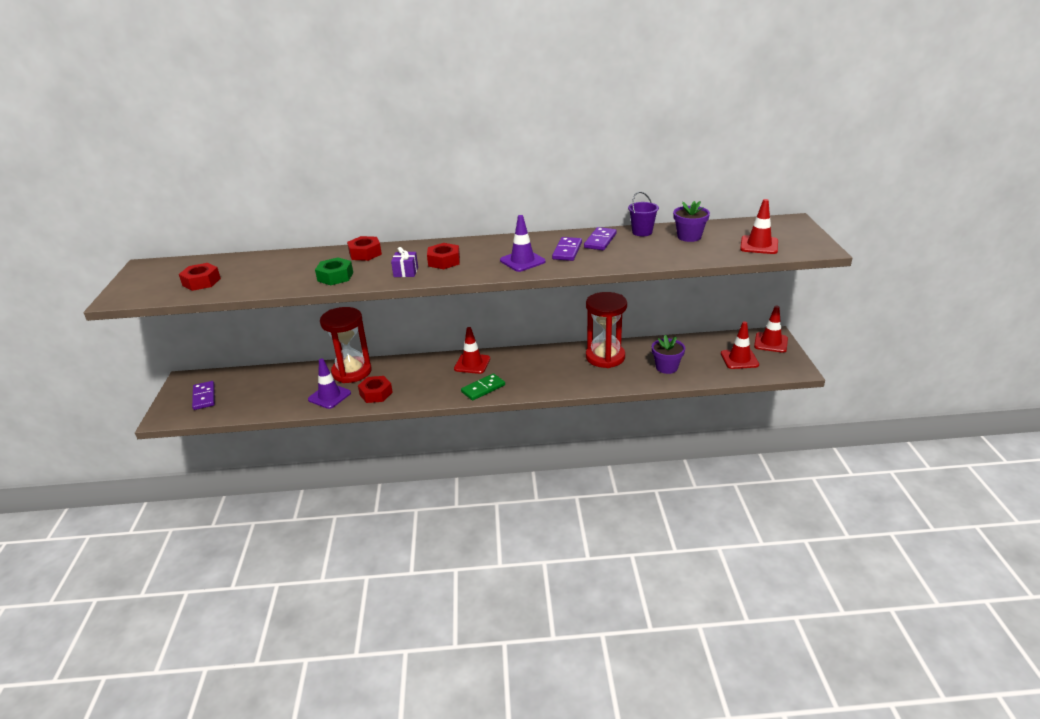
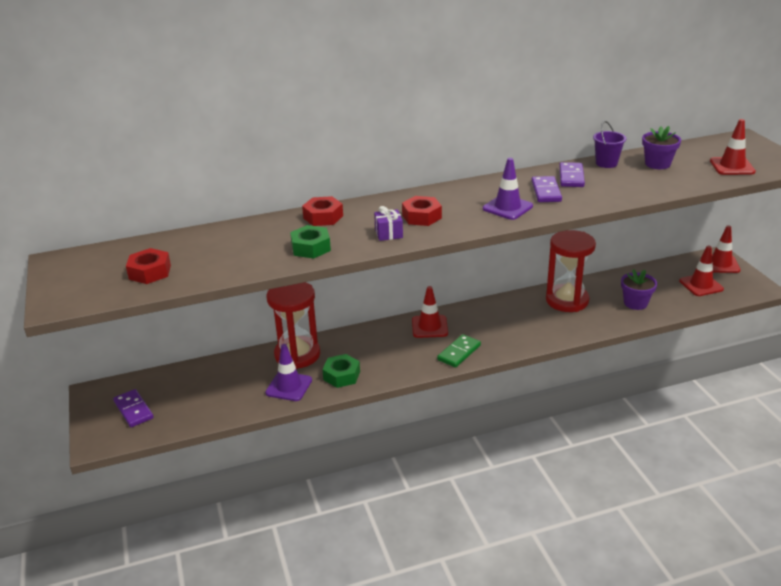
camera: 15 degrees left, 0 degrees up
(376, 393) = (341, 375): red nut -> green nut

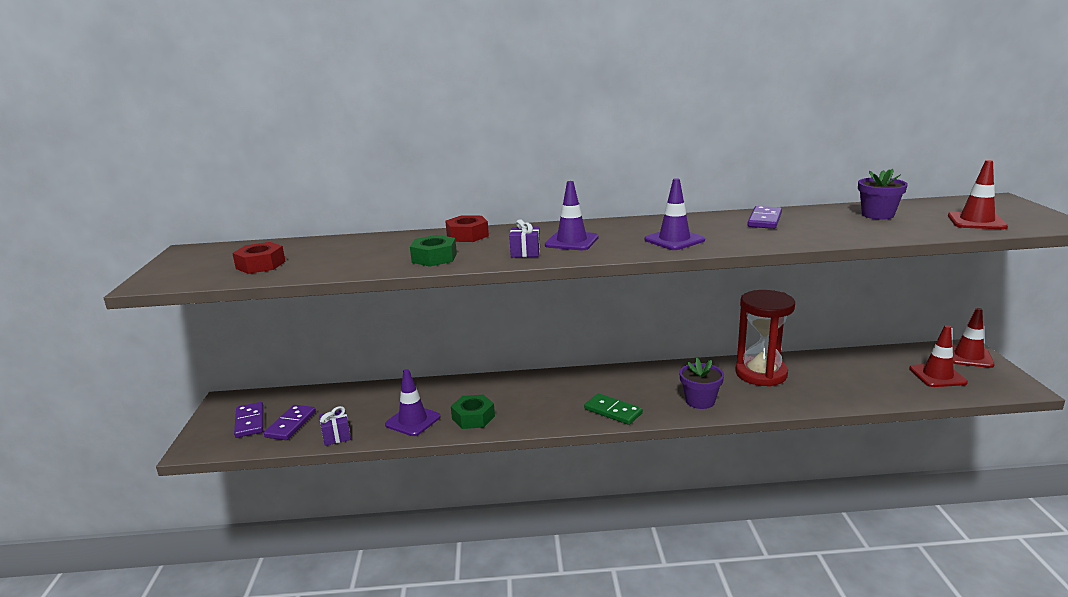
camera: 15 degrees right, 10 degrees down
(226, 411) = (336, 436): none -> purple gift
(297, 355) = (438, 392): red hourglass -> none
(421, 216) = (571, 241): red nut -> purple traffic cone
(429, 327) = (591, 382): red traffic cone -> none
(459, 352) = (613, 411): green domino -> green domino turned 75 degrees clockwise
(546, 191) = (727, 230): purple domino -> purple domino (291, 424)
(606, 163) = (813, 211): purple bucket -> none
(635, 303) = (846, 385): purple flower pot -> purple flower pot (700, 401)

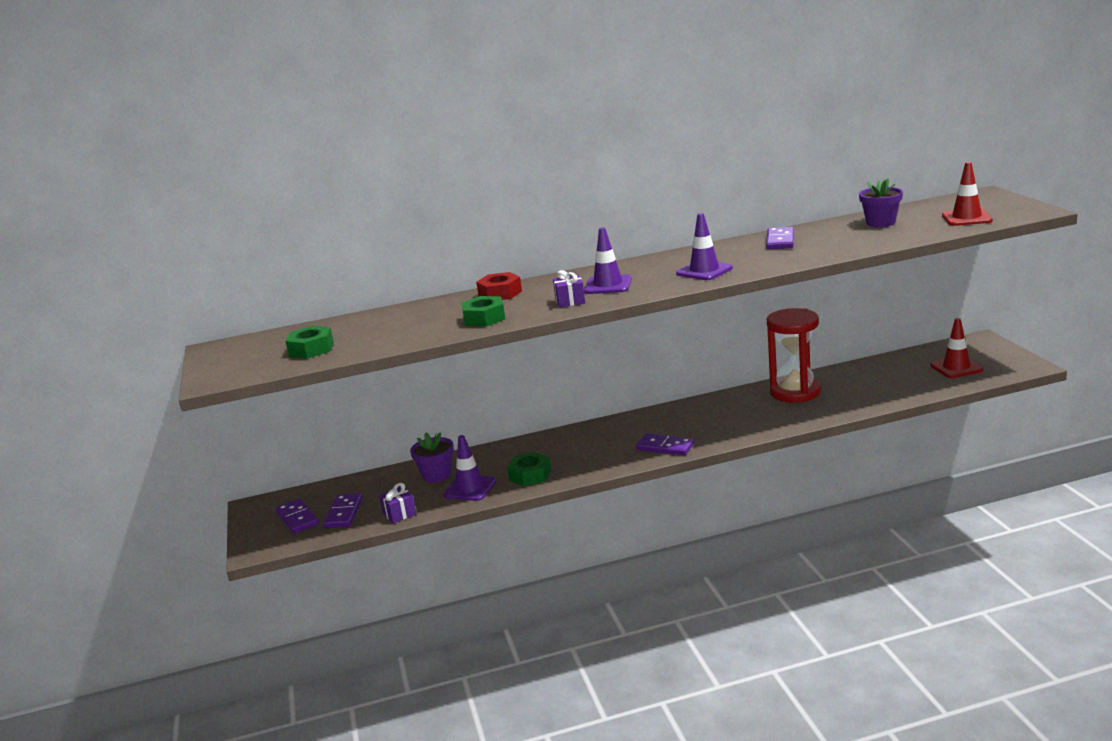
camera: 10 degrees left, 0 degrees up
(260, 265) = (311, 349): red nut -> green nut
(613, 411) = (665, 447): green domino -> purple domino
(700, 401) = (745, 425): purple flower pot -> purple flower pot (437, 475)
(968, 356) = (982, 347): red traffic cone -> none

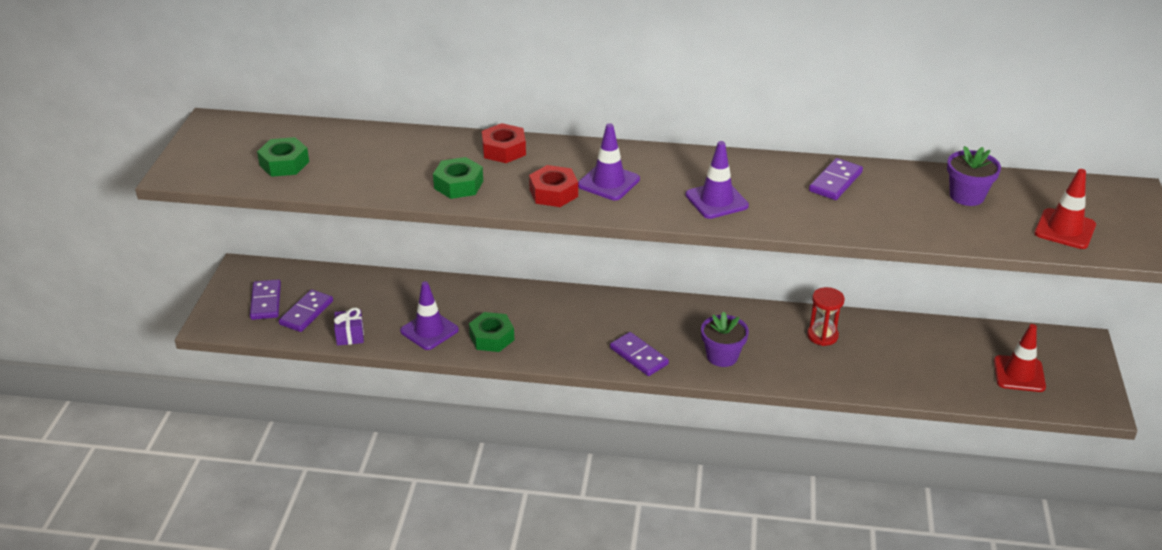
camera: 20 degrees right, 15 degrees up
(437, 475) = (413, 300): purple flower pot -> purple flower pot (722, 356)
(570, 301) = (553, 193): purple gift -> red nut
(795, 392) = (822, 336): red hourglass -> red hourglass, size x0.54

